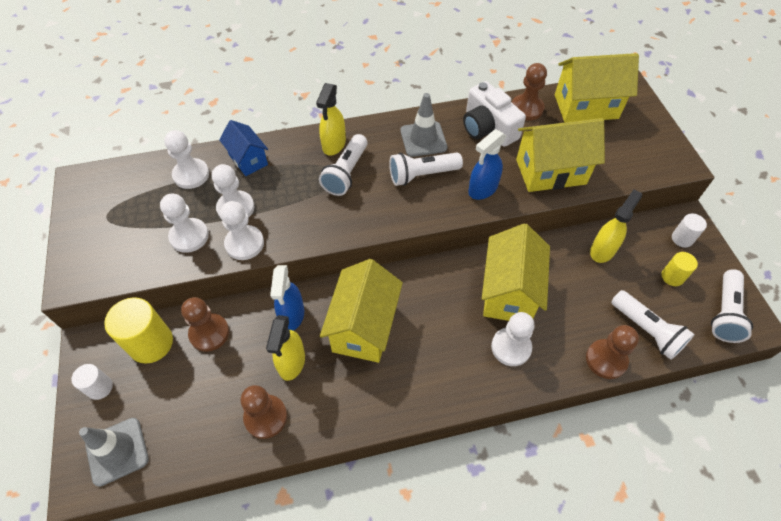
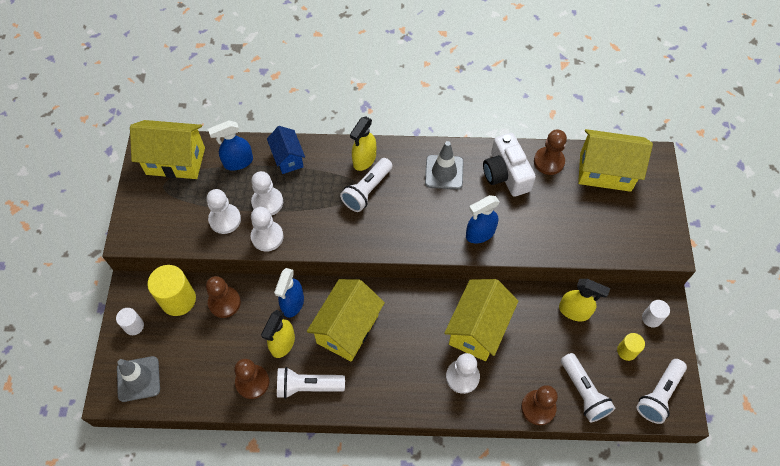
camera: 15 degrees right, 5 degrees up
(191, 175) = (238, 162): white pawn -> blue spray bottle
(422, 175) = (432, 207): white flashlight -> white flashlight (308, 386)
(550, 171) = (546, 230): yellow house -> yellow house (175, 161)
(602, 250) = (574, 311): yellow spray bottle -> yellow spray bottle turned 60 degrees clockwise

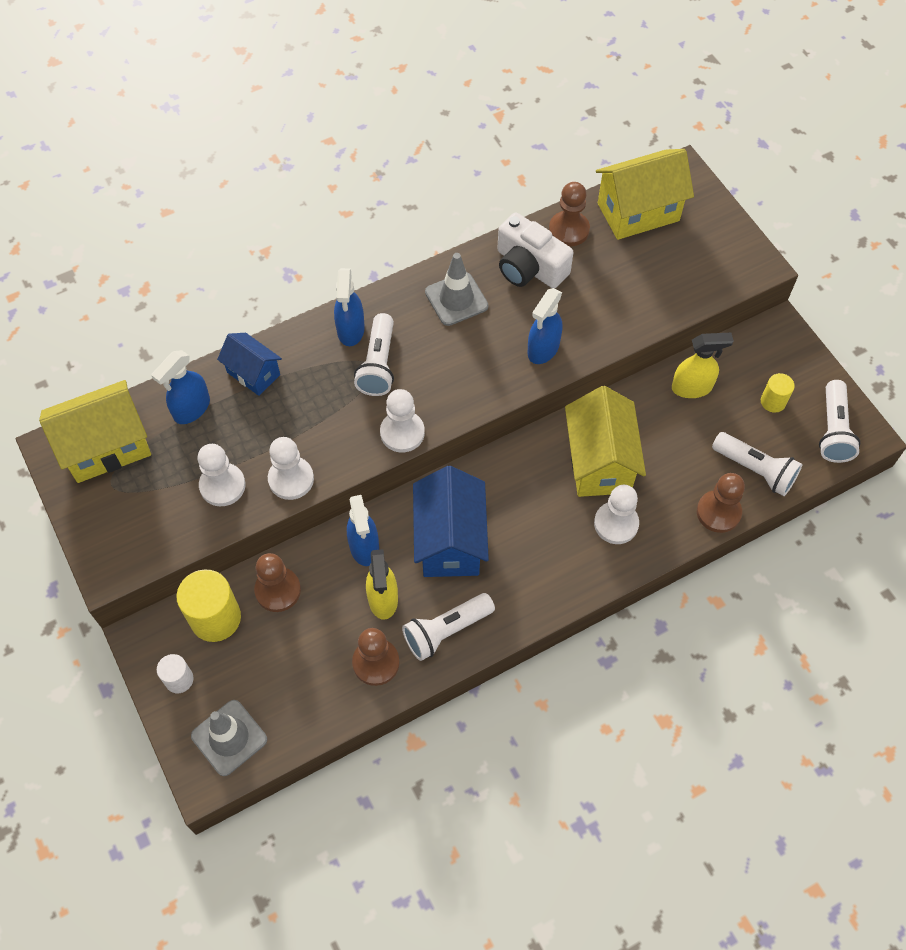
camera: 30 degrees left, 0 degrees up
(267, 202) = (263, 438): white pawn -> white pawn (402, 432)
(347, 329) = (450, 541): yellow house -> blue house
(364, 160) = (350, 330): yellow spray bottle -> blue spray bottle
(651, 318) = (777, 353): white cylinder -> none

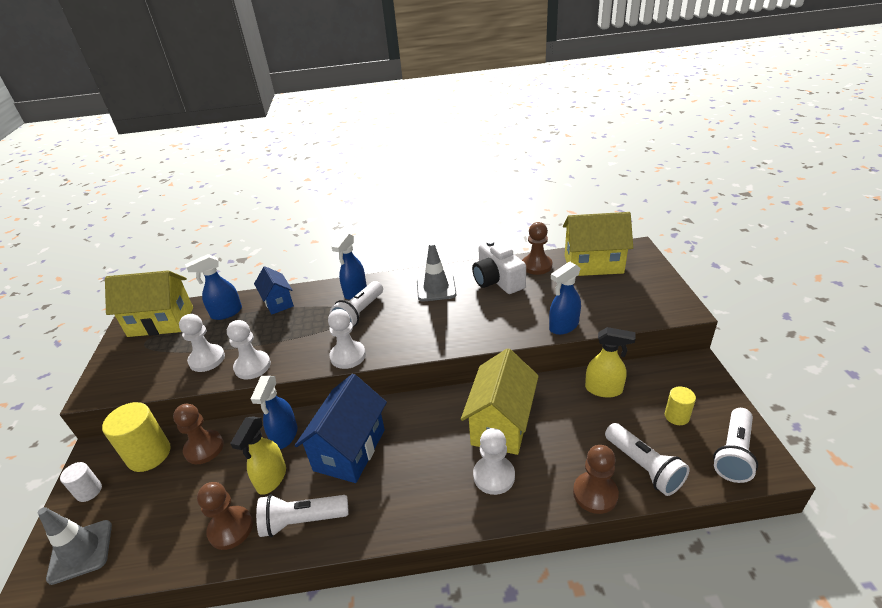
camera: 25 degrees right, 25 degrees down
(543, 349) = (482, 327): blue spray bottle -> blue spray bottle (563, 326)

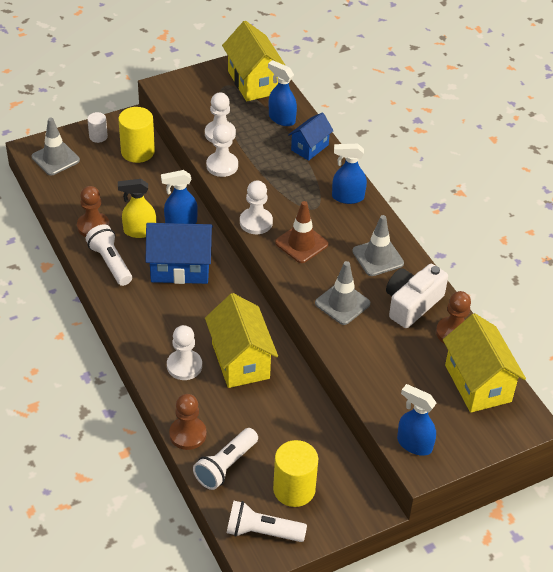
camera: 65 degrees right, 10 degrees up
(204, 448) = (153, 180): brown pawn -> none
(360, 313) = (316, 211): white flashlight -> none
(394, 330) = (301, 243): none -> brown traffic cone
(481, 318) = (342, 303): none -> grey traffic cone
(501, 424) = (240, 360): yellow house -> yellow house turned 75 degrees clockwise
(563, 326) = (354, 369): blue spray bottle -> blue spray bottle (414, 444)
(604, 389) = (310, 431): yellow spray bottle -> none
(676, 416) = (294, 489): yellow cylinder -> yellow cylinder, size x1.82

